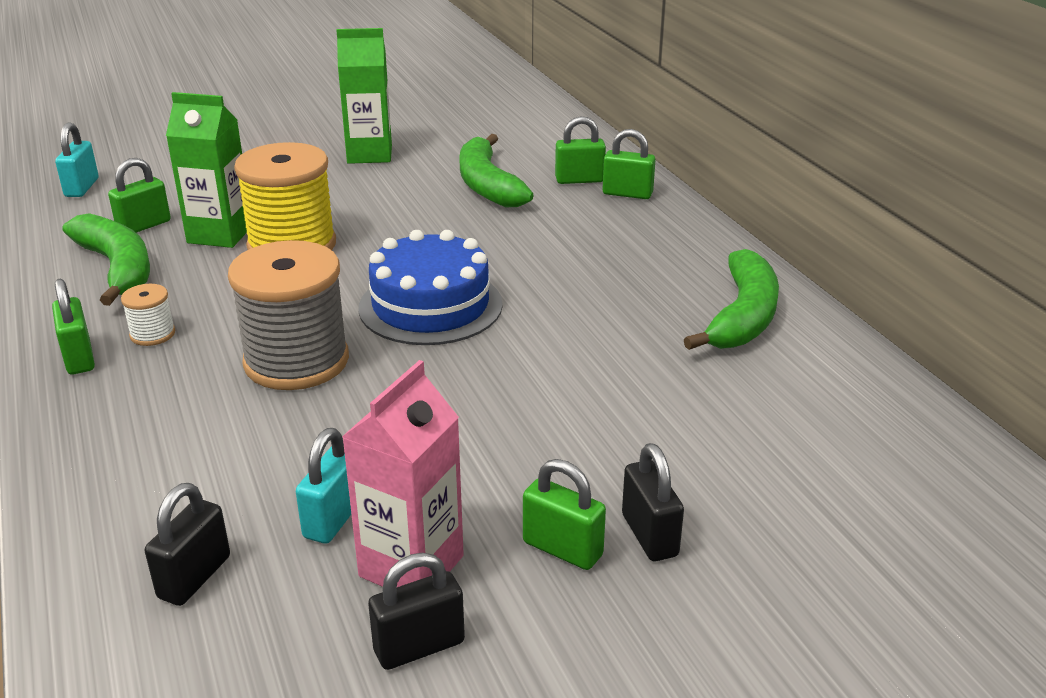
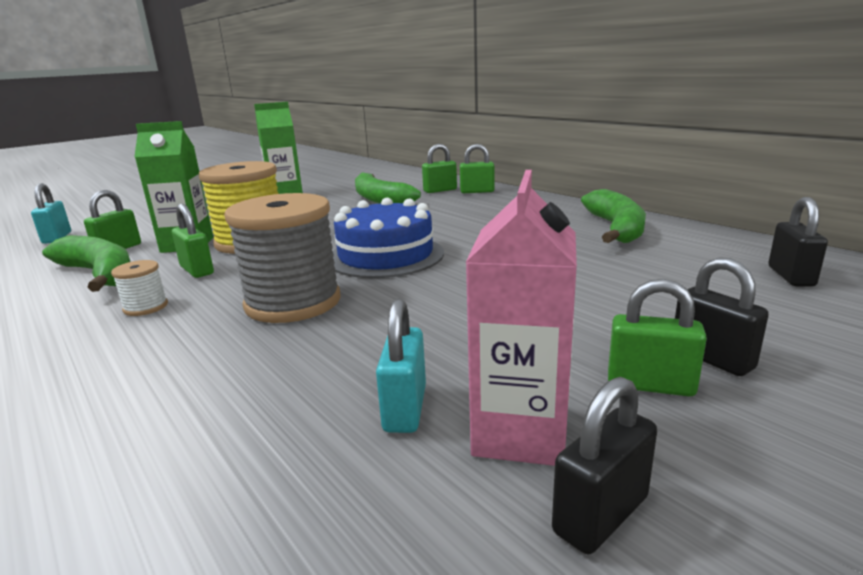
camera: 15 degrees left, 10 degrees down
(79, 358) = (72, 334): green padlock -> green padlock (197, 270)
(194, 577) = (273, 504): black padlock -> black padlock (790, 276)

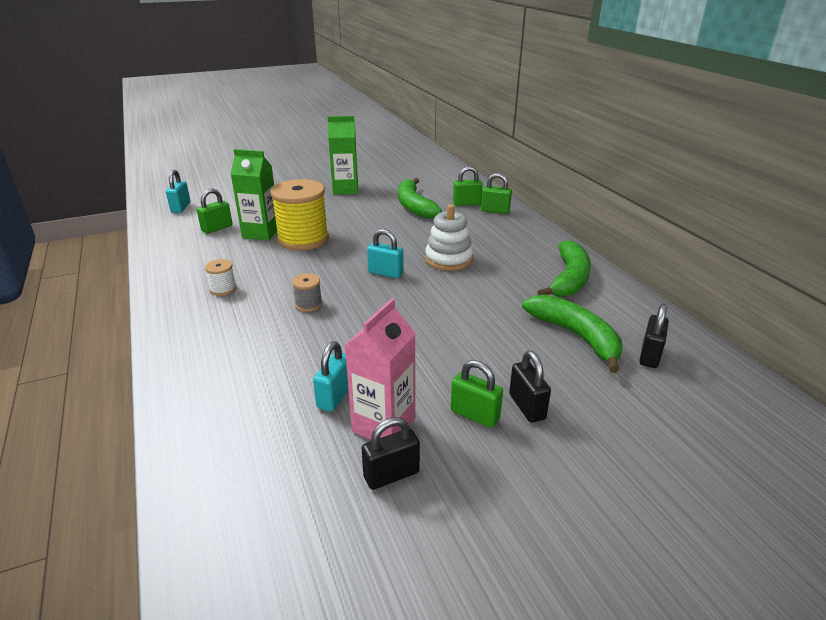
camera: 15 degrees right, 10 degrees up
(99, 274) = (202, 252): green banana -> green banana (576, 336)
(197, 270) = (260, 261): green padlock -> none
(293, 302) = (308, 304): grey spool -> grey spool, size x0.44
(385, 256) = (385, 273): blue cake -> turquoise padlock
(457, 233) = (448, 259): none -> white stacking toy

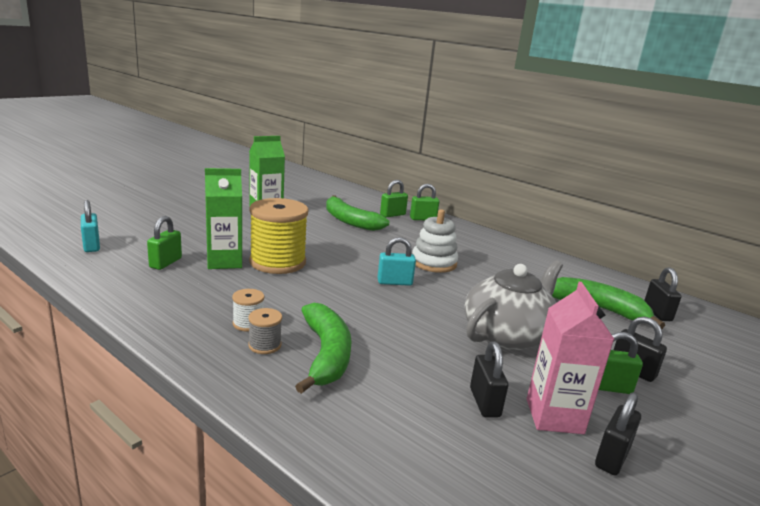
camera: 30 degrees left, 10 degrees down
(308, 304) = (357, 323): grey spool -> grey spool (265, 345)
(335, 396) = (484, 402): turquoise padlock -> black padlock
(435, 343) = (507, 335): none -> grey teapot
(569, 279) = (541, 266): green banana -> green banana (326, 354)

